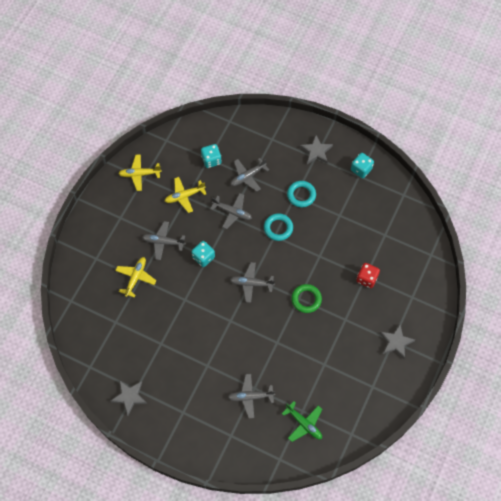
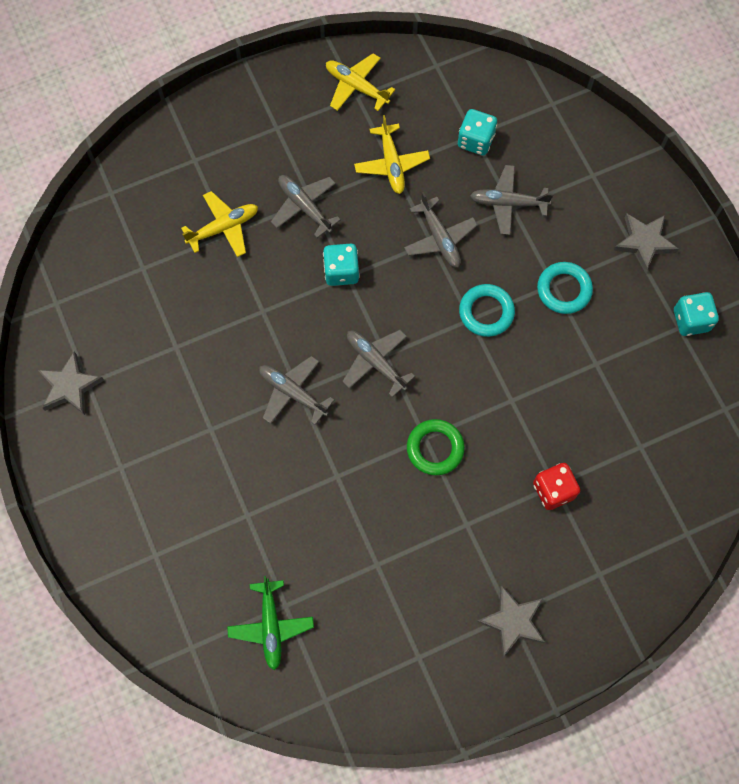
camera: 40 degrees right, 5 degrees up
(184, 196) = (391, 164): yellow plane -> yellow plane turned 120 degrees counterclockwise
(250, 397) = (230, 523): grey plane -> grey plane (292, 392)

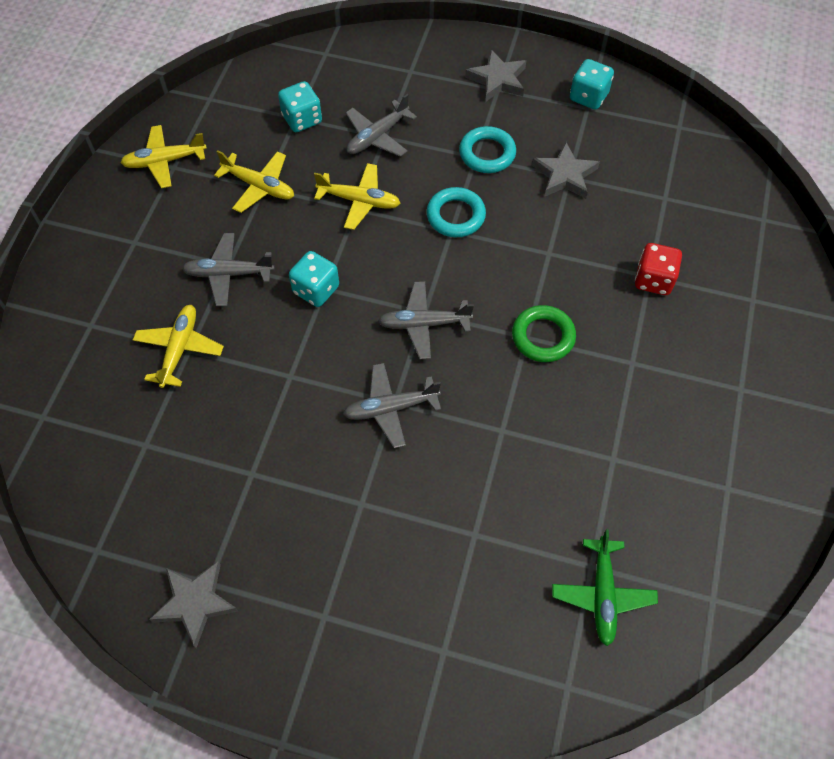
camera: 50 degrees left, 10 degrees down
(271, 626) = (602, 594): green plane -> green plane turned 60 degrees clockwise
(439, 238) = (359, 201): grey plane -> yellow plane
(513, 621) = (748, 390): grey star -> grey star (564, 175)

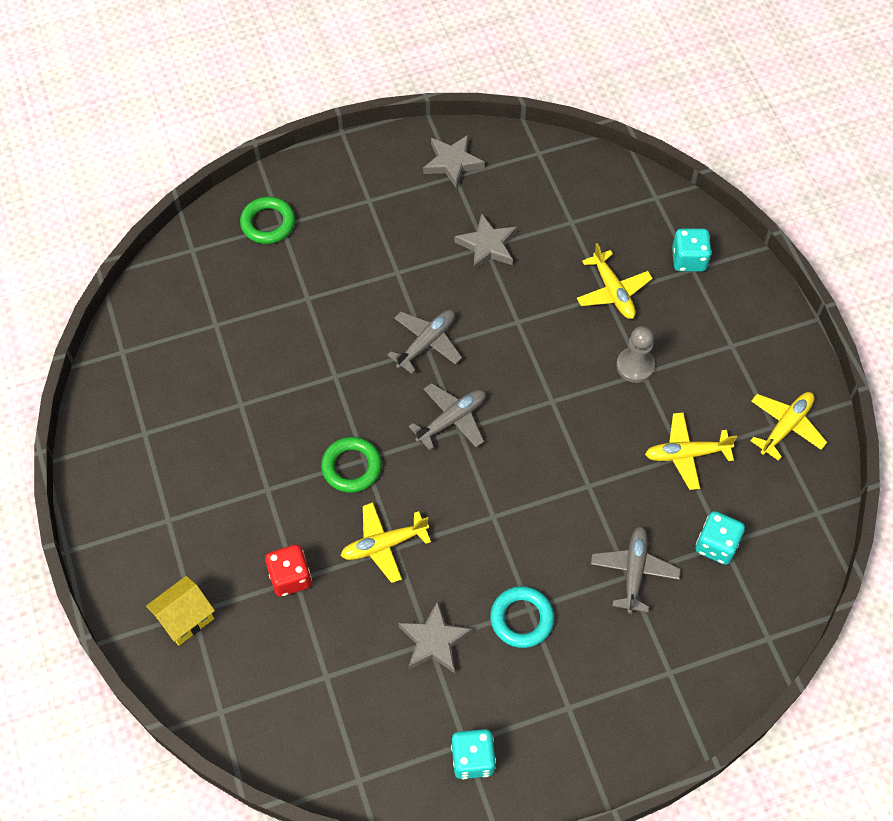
camera: 145 degrees right, 0 degrees up
(228, 274) = (635, 366): grey plane -> grey pawn
(316, 290) = (557, 395): turquoise dice -> turquoise dice (688, 260)
(359, 201) = (592, 495): yellow plane -> yellow plane (383, 545)
(455, 216) = (500, 533): turquoise ring -> none
(458, 663) = (268, 223): none -> green ring
(497, 80) = (577, 720): grey star -> grey star (487, 245)
(602, 594) = (198, 312): green plane -> none
(762, 299) = (185, 618): none -> yellow house

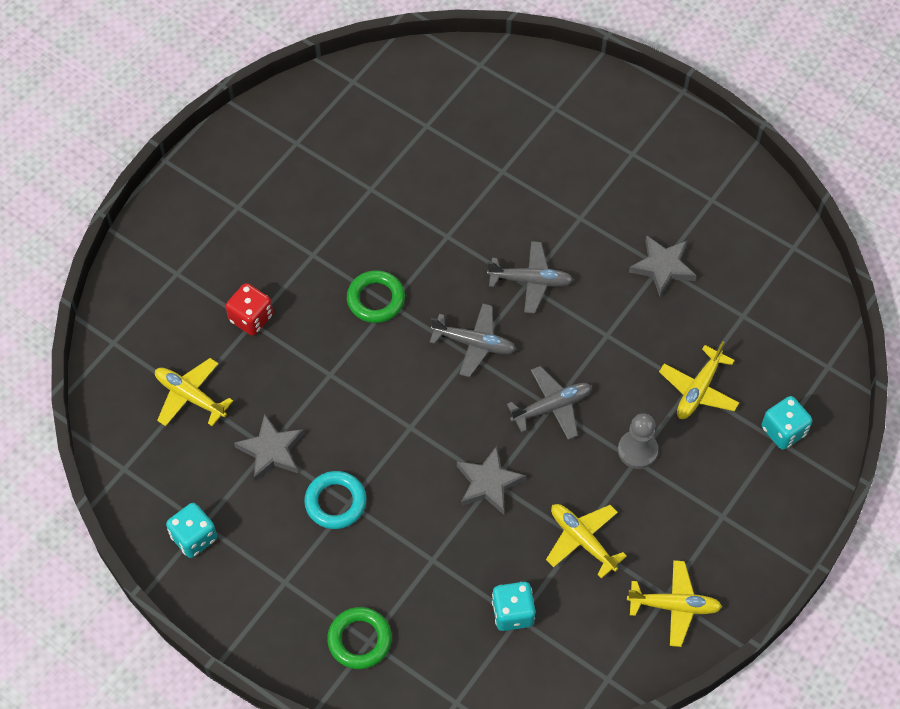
camera: 55 degrees right, 0 degrees up
(185, 618) = (168, 271): yellow house -> none
(268, 223) = (548, 99): green ring -> green ring (359, 640)
(383, 545) = (326, 364): yellow plane -> yellow plane (190, 396)
(452, 163) = (724, 190): grey star -> grey star (488, 483)
(634, 571) = (440, 562): grey plane -> grey plane (552, 407)

